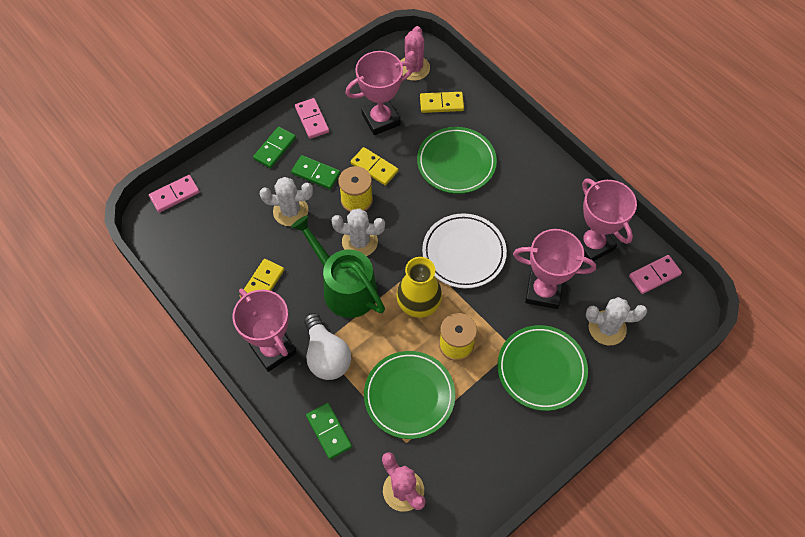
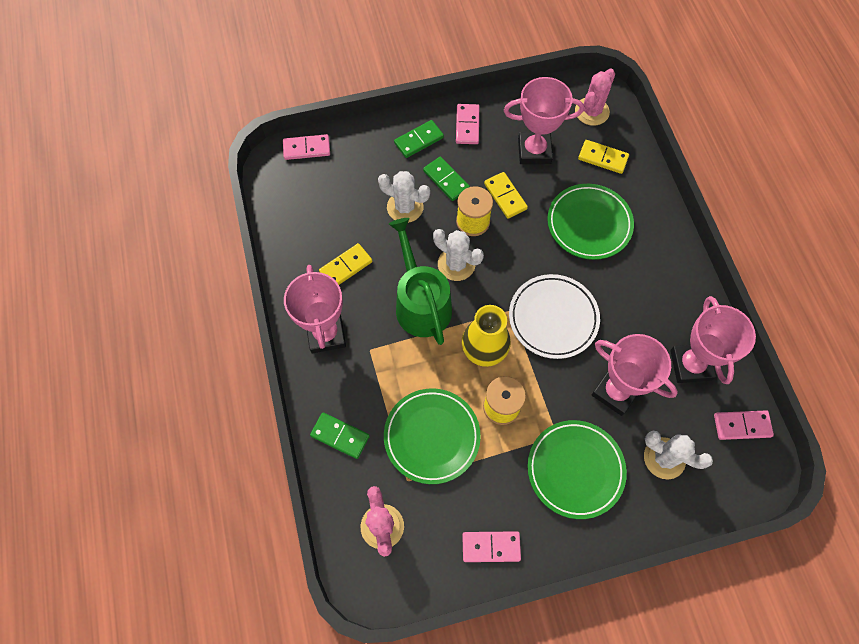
camera: 25 degrees right, 5 degrees up
(326, 356) = (372, 362): white light bulb -> none
(329, 431) = (340, 436): green domino -> green domino turned 60 degrees counterclockwise
(503, 464) = (491, 546): none -> pink domino

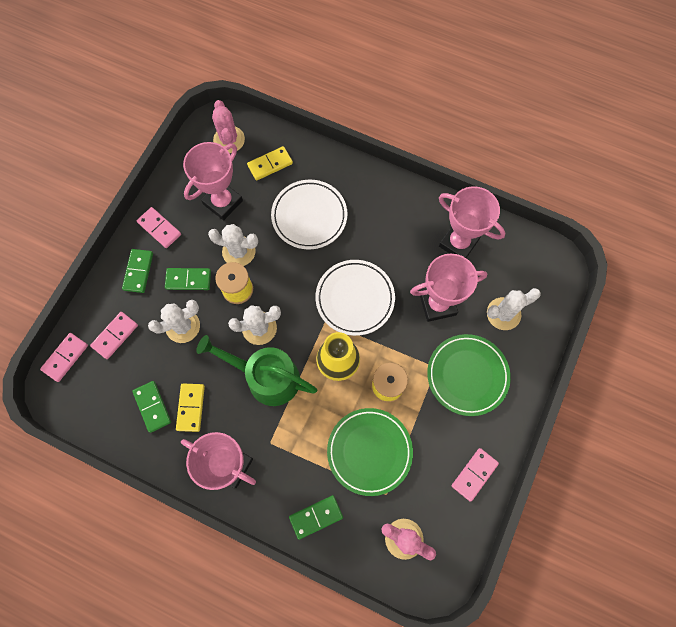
camera: 50 degrees left, 5 degrees up
(322, 239) = (152, 407): none -> green domino
(505, 196) = (239, 251): yellow domino -> white cactus
(589, 224) = (309, 216): green plate -> white plate
(742, 425) = (520, 249): pink domino -> pink domino (115, 336)

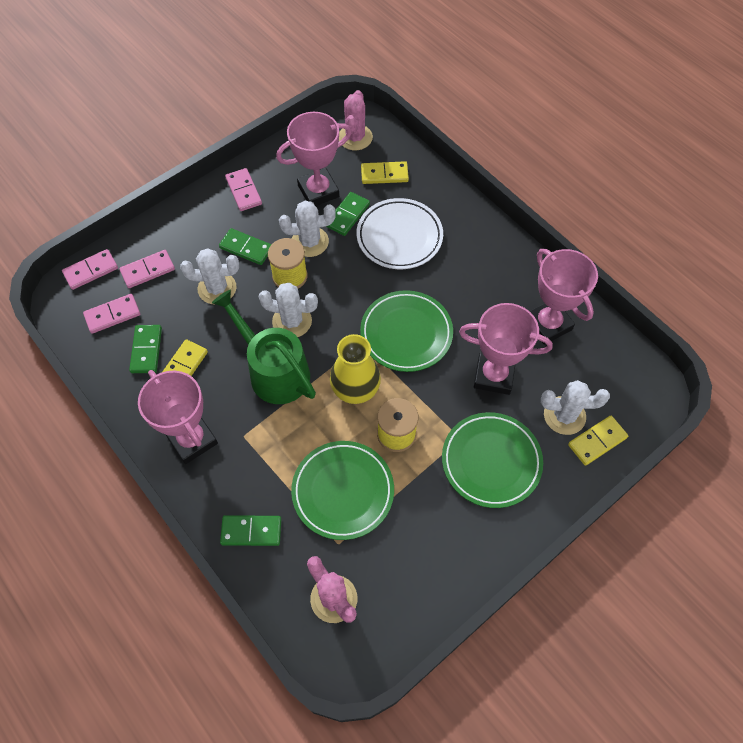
camera: 25 degrees right, 10 degrees down
(138, 271) = (202, 222): green domino -> green domino (347, 215)
(239, 251) = (310, 242): white cactus -> white cactus turned 45 degrees counterclockwise
(355, 299) = (406, 333): white plate -> green plate
(474, 474) = (447, 568): pink domino -> pink domino (112, 315)
(535, 324) = (597, 441): none -> yellow domino

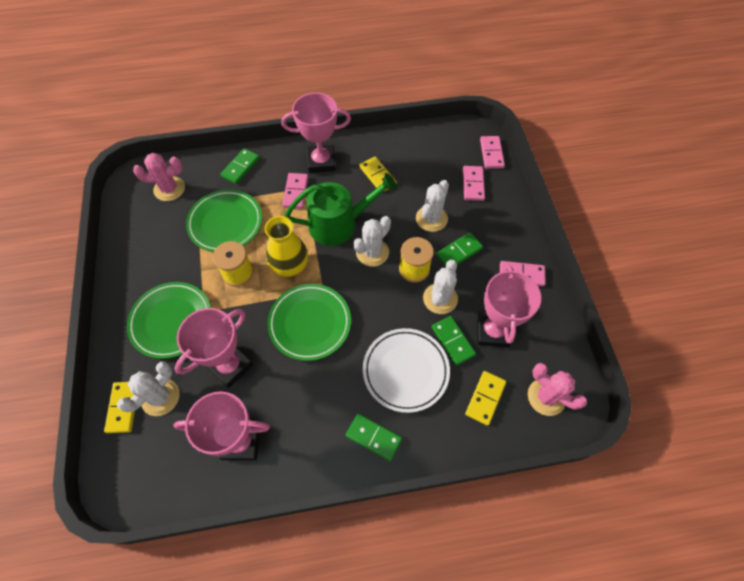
camera: 120 degrees right, 0 degrees up
(112, 315) = (445, 153): pink domino -> pink domino (296, 192)
(146, 350) = (404, 161): green domino -> green domino (373, 437)

